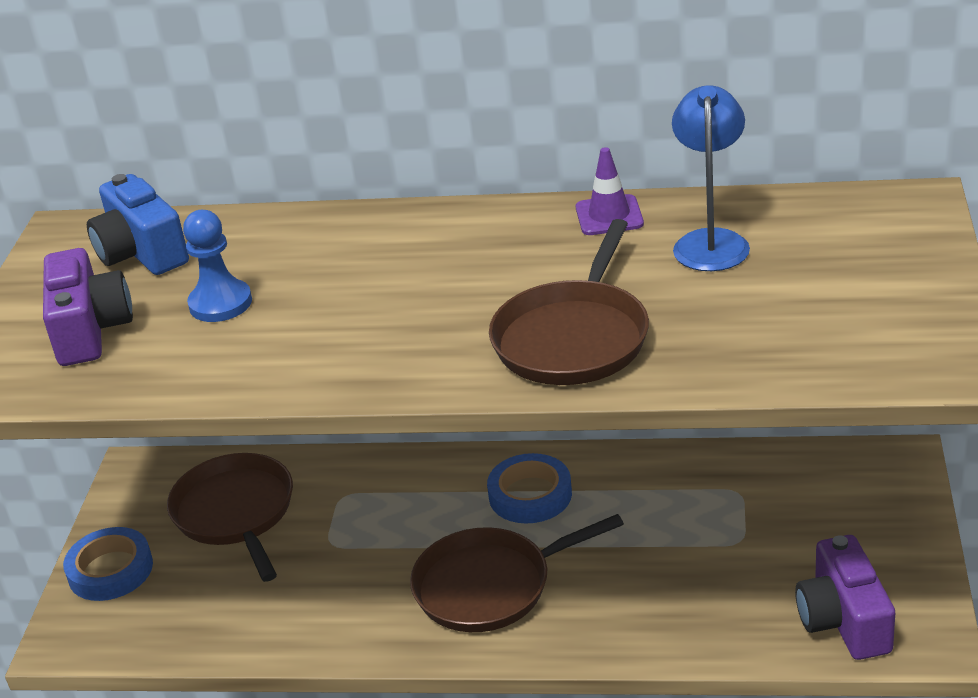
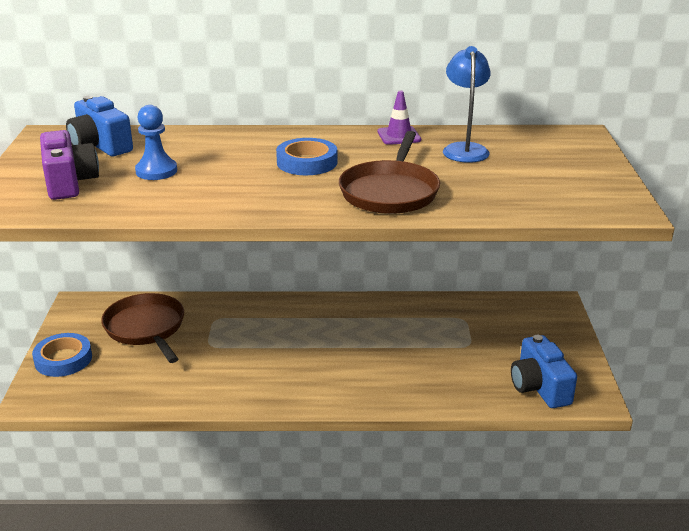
camera: 10 degrees left, 5 degrees down
(489, 586) = (315, 368): brown pan -> none
(530, 495) = (335, 319): blue tape -> blue tape (307, 162)
(843, 620) = (539, 387): purple camera -> blue camera

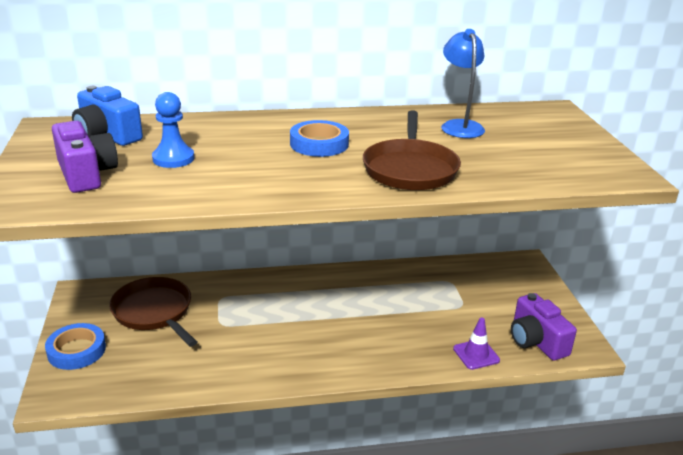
camera: 10 degrees left, 0 degrees up
(399, 136) = (394, 116): purple traffic cone -> purple traffic cone (476, 354)
(539, 387) = (536, 341): blue camera -> purple camera

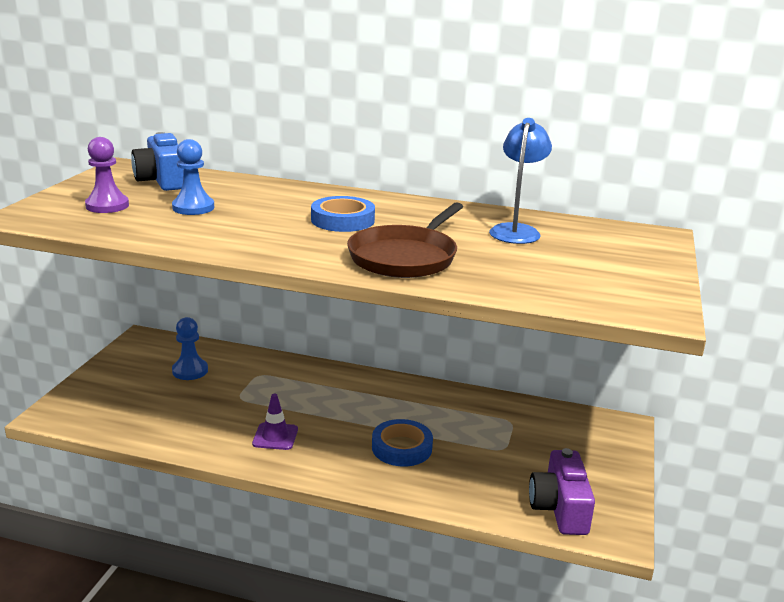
camera: 25 degrees right, 5 degrees down
(76, 350) = (99, 384): blue tape -> blue tape (402, 448)
(86, 174) = (107, 206): purple camera -> purple pawn
(154, 312) = (190, 371): brown pan -> blue pawn
(476, 354) = (475, 500): purple traffic cone -> purple traffic cone (275, 436)

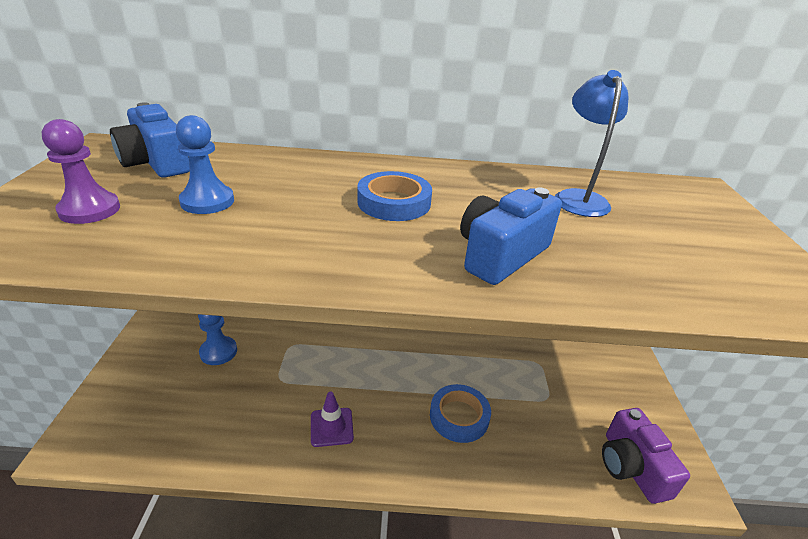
camera: 15 degrees left, 10 degrees up
(405, 257) = (500, 255): brown pan -> blue camera

